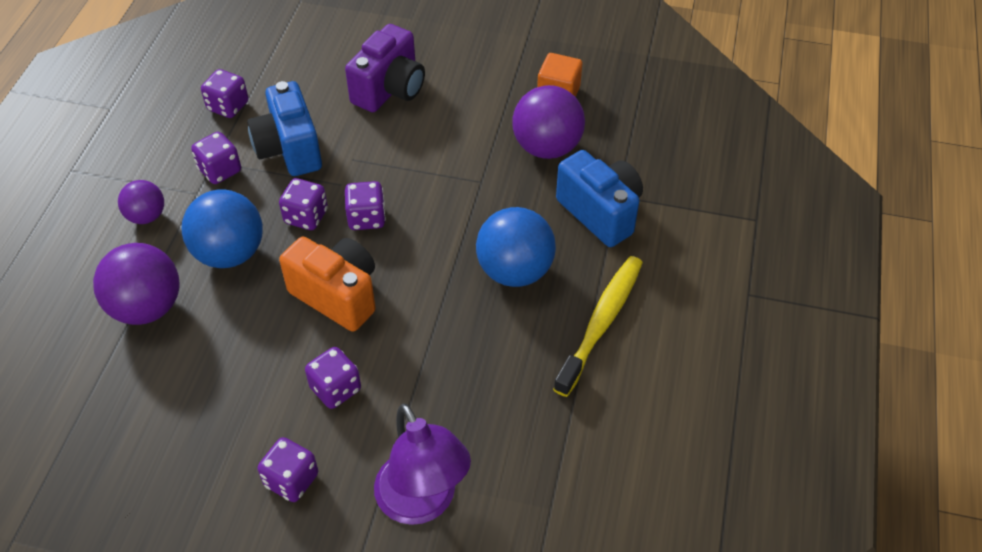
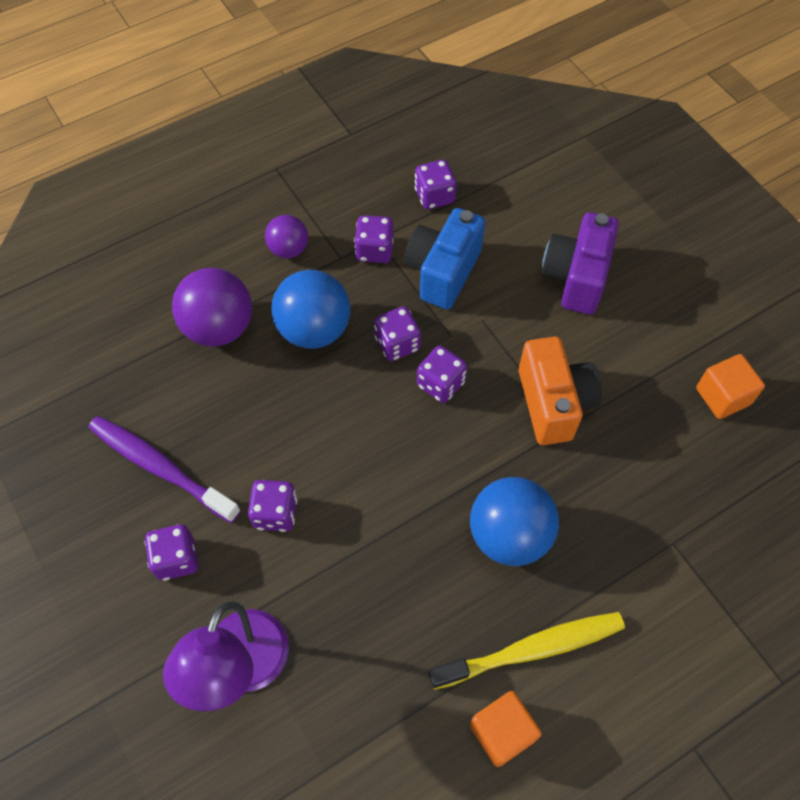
camera: 45 degrees right, 10 degrees up
(207, 434) = (160, 467): none -> purple toothbrush
(337, 295) = (353, 434): orange camera -> orange camera (553, 403)
(390, 90) = (576, 277): purple camera -> purple camera turned 120 degrees clockwise
(547, 147) = (657, 441): purple ball -> none
(600, 213) = (639, 546): blue camera -> none
(635, 383) = (502, 732): none -> orange cube

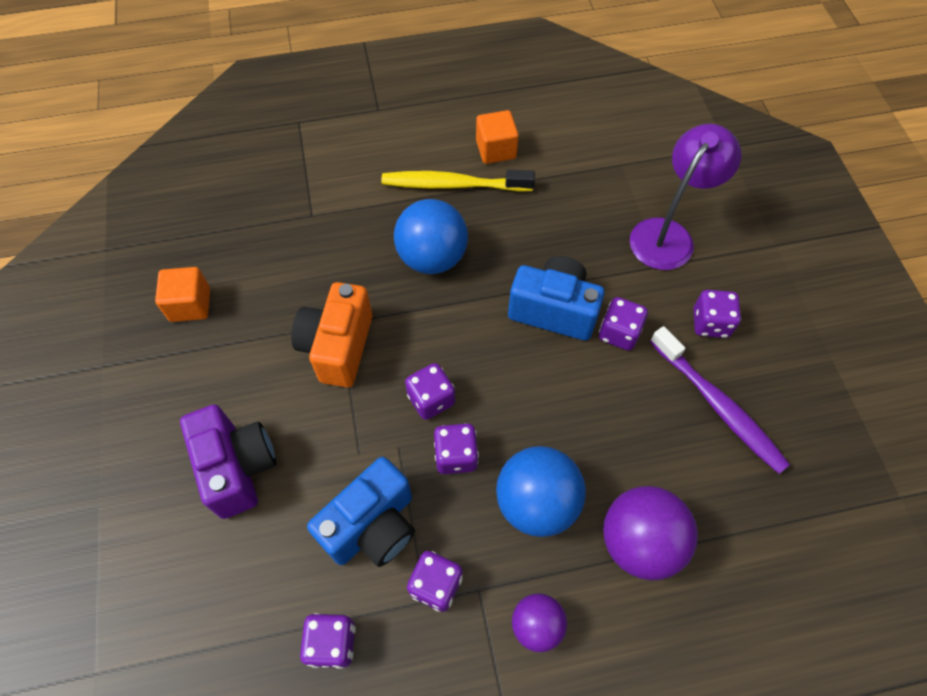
camera: 160 degrees left, 0 degrees up
(352, 516) = (553, 310): none -> blue camera
(576, 277) = (238, 467): purple camera -> purple camera turned 60 degrees counterclockwise

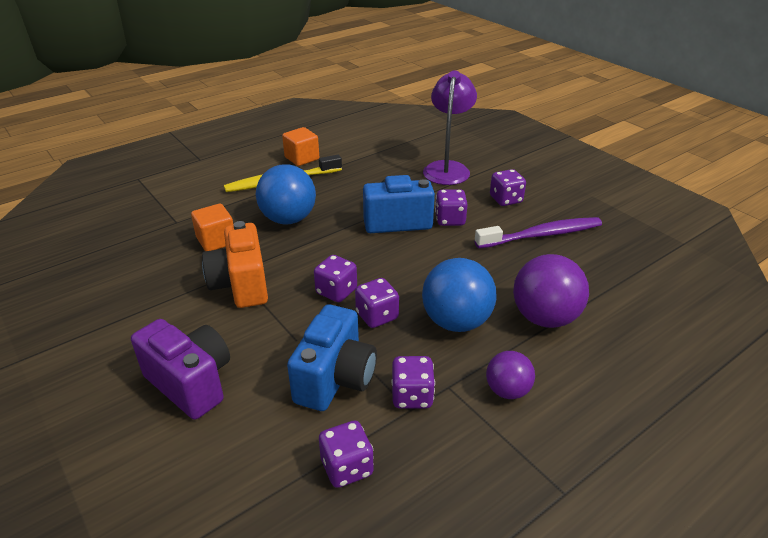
camera: 25 degrees left, 25 degrees down
(190, 305) = (92, 298): orange cube -> orange cube (216, 241)
(718, 406) = (541, 235): purple toothbrush -> purple toothbrush turned 45 degrees counterclockwise

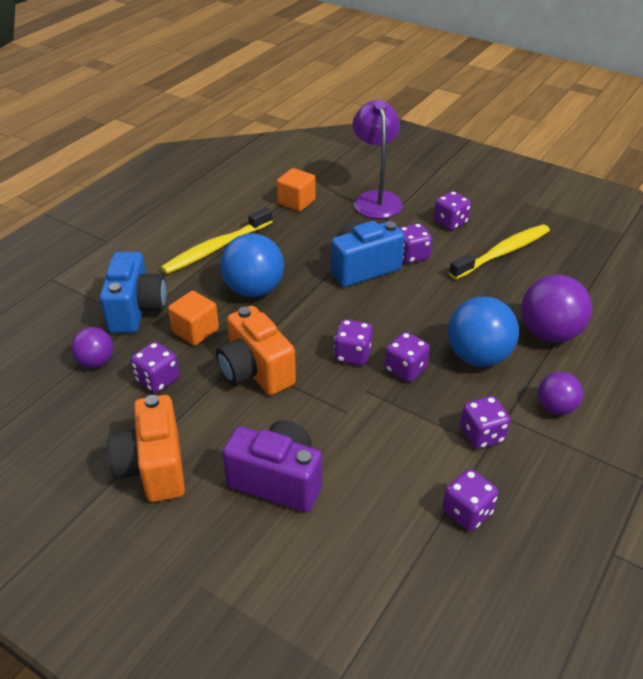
camera: 20 degrees left, 5 degrees up
(98, 342) = (154, 467): none -> orange camera
(121, 246) = (96, 361): none -> purple ball
(157, 272) = (157, 379): none -> purple dice
(302, 158) = (220, 217): orange cube -> orange cube (296, 202)
(335, 379) = (407, 438): blue camera -> blue camera (136, 310)
(541, 235) = (502, 253): purple toothbrush -> yellow toothbrush

